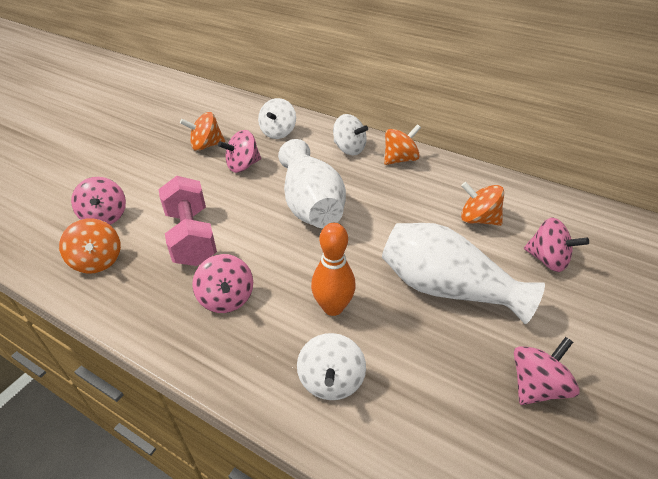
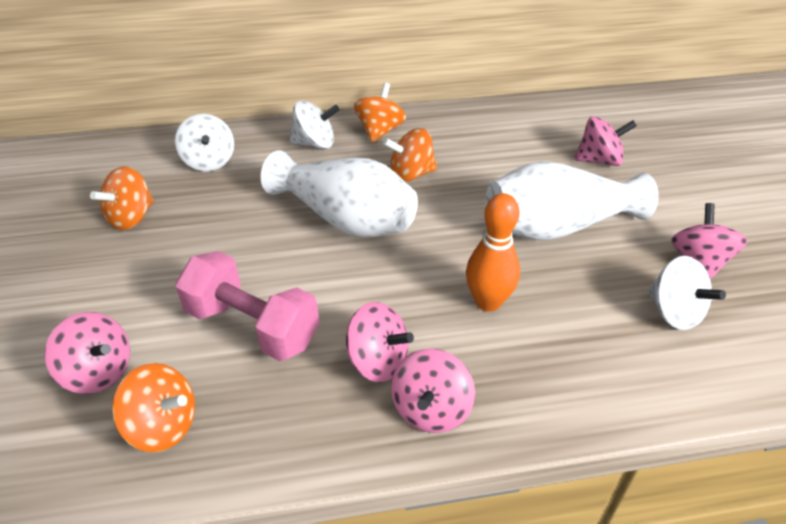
camera: 40 degrees left, 0 degrees up
(243, 166) = (213, 218): pink spinning top -> pink spinning top (431, 409)
(331, 380) = (564, 364): white spinning top -> white spinning top (674, 312)
(478, 219) = (512, 154): orange spinning top -> orange spinning top (411, 174)

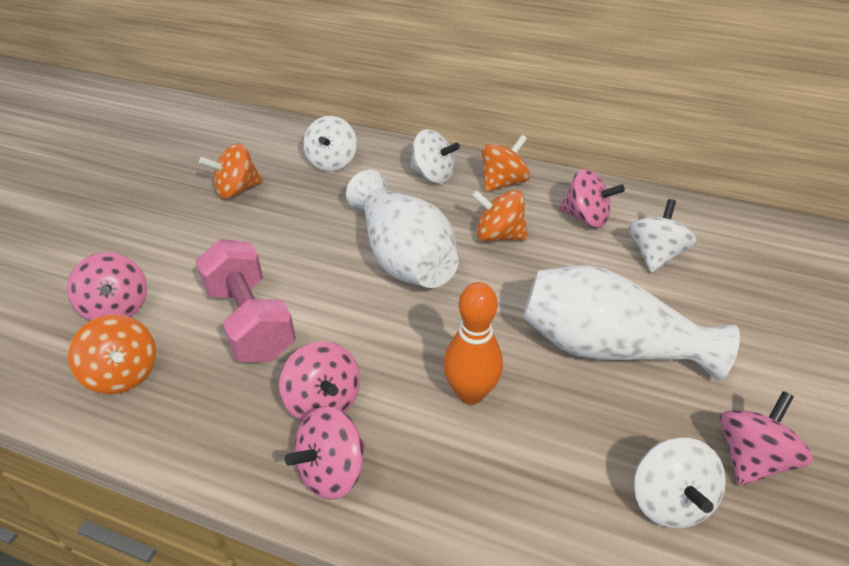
camera: 30 degrees right, 0 degrees up
(537, 149) = (655, 255): none -> white spinning top
(599, 160) = (719, 293): pink spinning top -> pink spinning top (585, 218)

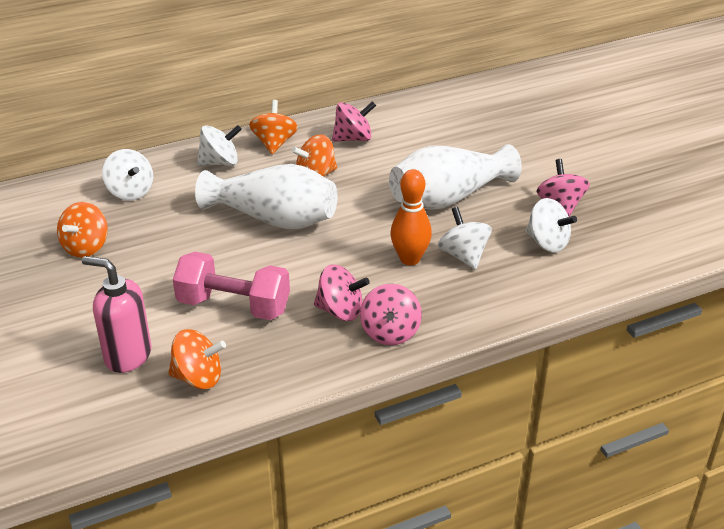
camera: 45 degrees left, 5 degrees down
(117, 308) = (127, 356): pink spinning top -> pink soap dispenser
(655, 255) = (416, 139): white spinning top -> white spinning top (463, 256)

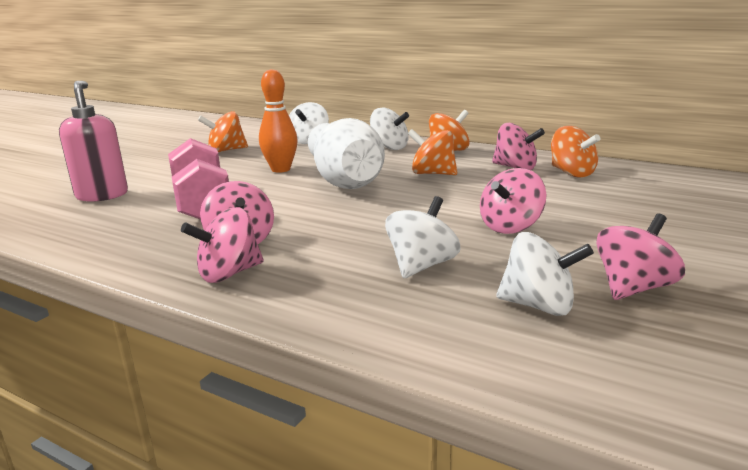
camera: 55 degrees right, 15 degrees down
(198, 378) = (87, 222): orange spinning top -> orange spinning top (571, 173)
(410, 259) = (371, 243): orange bowling pin -> orange bowling pin (281, 169)
(448, 198) = (510, 227): white vase -> pink spinning top
(547, 243) = (538, 305): white spinning top -> white spinning top turned 75 degrees counterclockwise

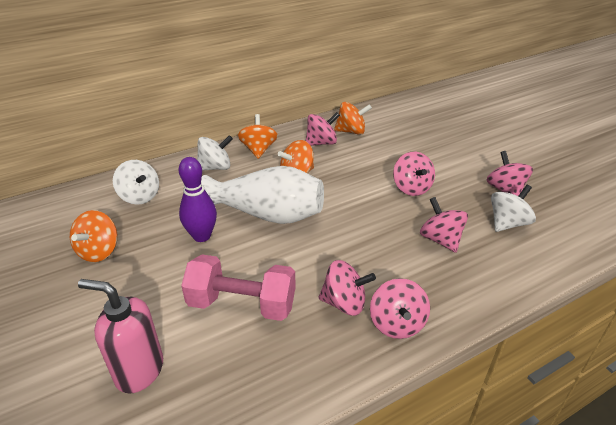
camera: 60 degrees left, 15 degrees up
(281, 169) = (202, 236): orange bowling pin -> purple bowling pin
(421, 266) = (440, 240): white spinning top -> pink spinning top

